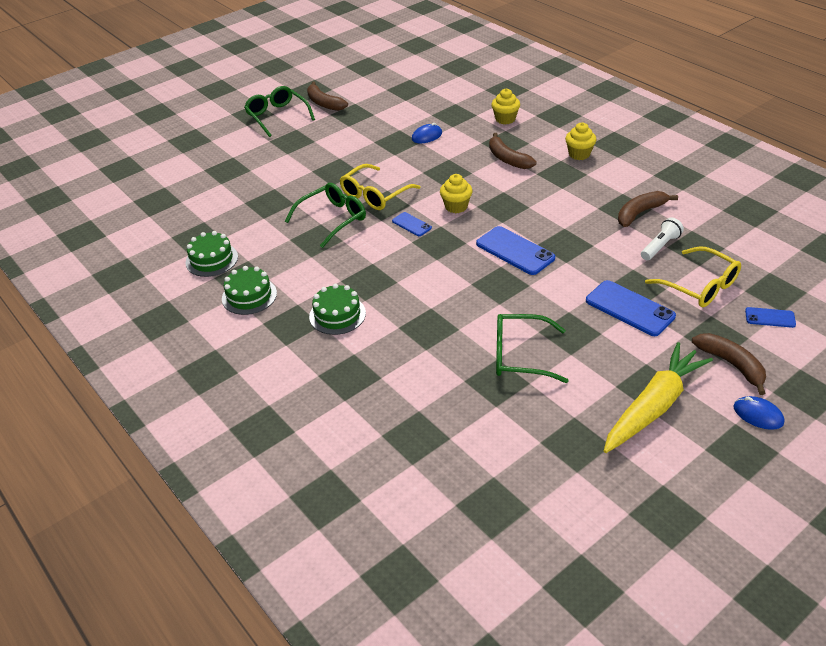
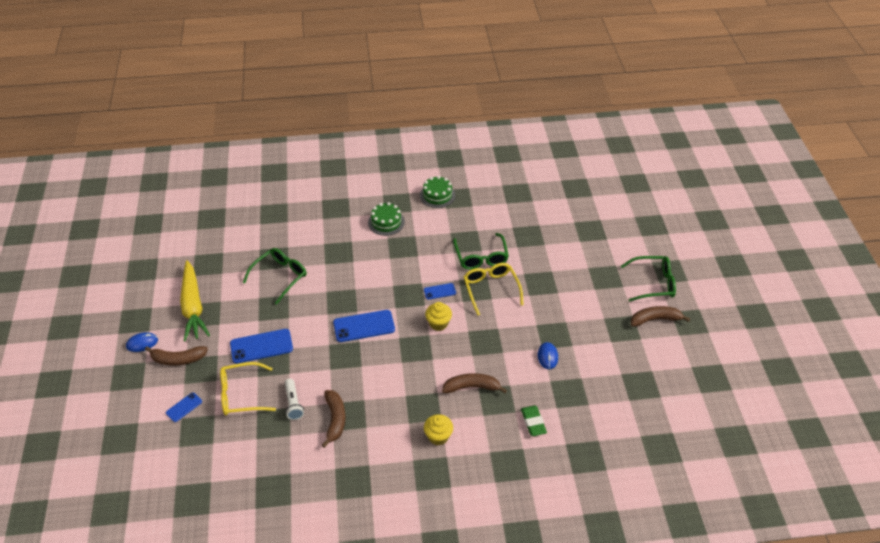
camera: 120 degrees right, 5 degrees up
(212, 259) = (487, 192): green cake -> none
(505, 119) = (533, 422): yellow cupcake -> green eraser

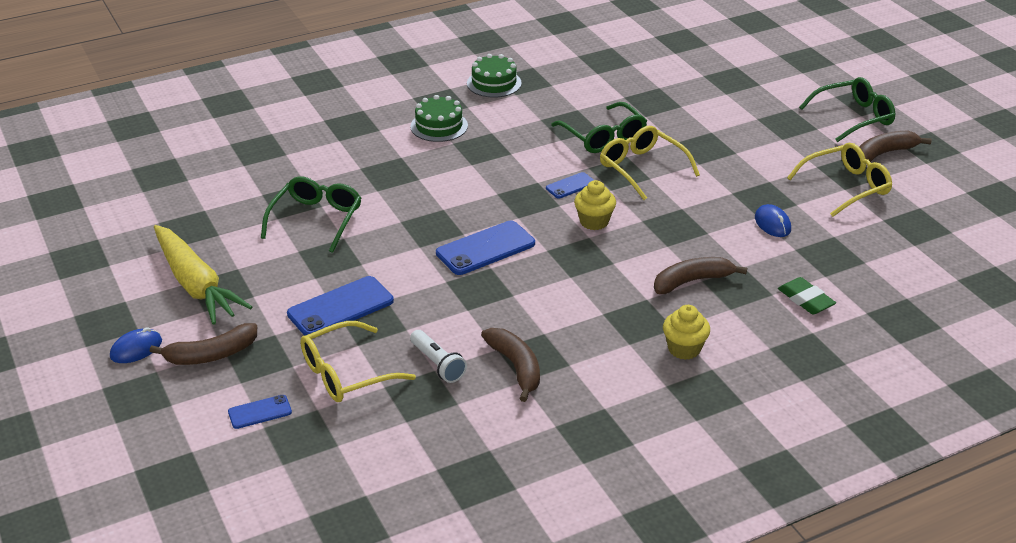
camera: 20 degrees left, 10 degrees down
(184, 407) = (260, 412): blue phone -> blue phone turned 45 degrees clockwise
(613, 340) = (846, 186): none -> yellow glasses

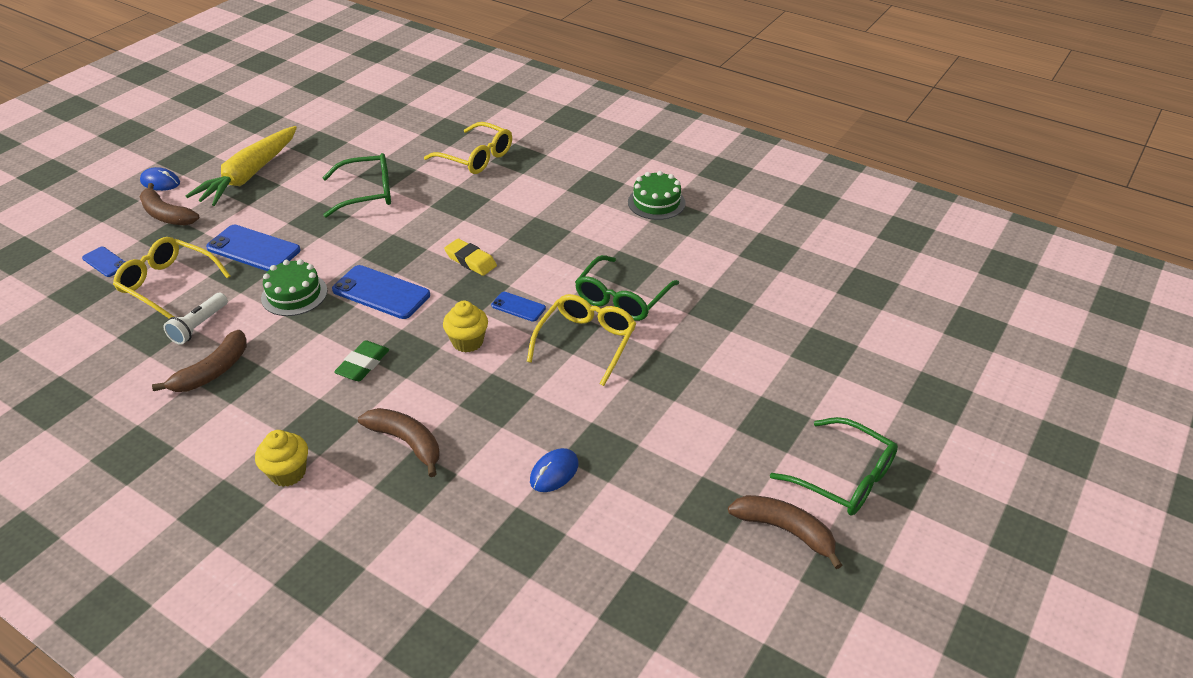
camera: 60 degrees right, 5 degrees up
(439, 126) = (555, 200): green cake -> green cake (294, 294)
(485, 191) = (470, 261): none -> yellow eraser
(805, 300) = (422, 544): green eraser -> green eraser (363, 364)
(846, 186) = (679, 515): yellow glasses -> yellow glasses (476, 157)

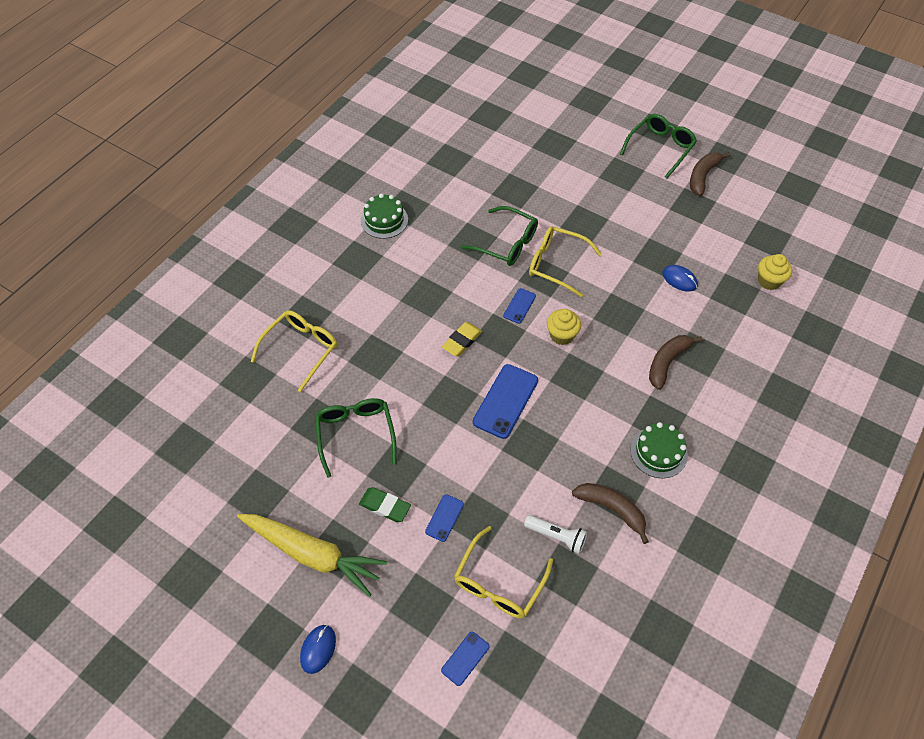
camera: 90 degrees left, 15 degrees up
(166, 215) = (383, 621): brown banana -> none
(253, 249) = (444, 518): blue phone -> blue phone, size x0.54
(288, 473) = (706, 431): yellow cupcake -> yellow cupcake (769, 281)
(294, 294) = (510, 468): green cake -> green cake (658, 452)
(363, 364) = (593, 401): green eraser -> green eraser (385, 506)

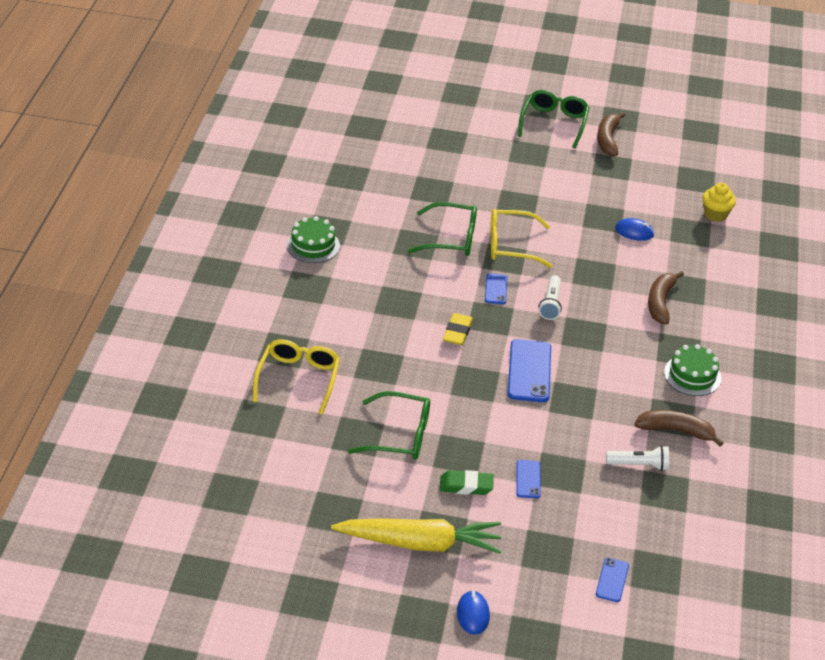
camera: 25 degrees left, 15 degrees down
(355, 434) = (400, 435): green glasses -> green glasses turned 135 degrees clockwise
(499, 583) = (608, 515): yellow glasses -> none
(561, 335) = (550, 304): yellow cupcake -> white flashlight

